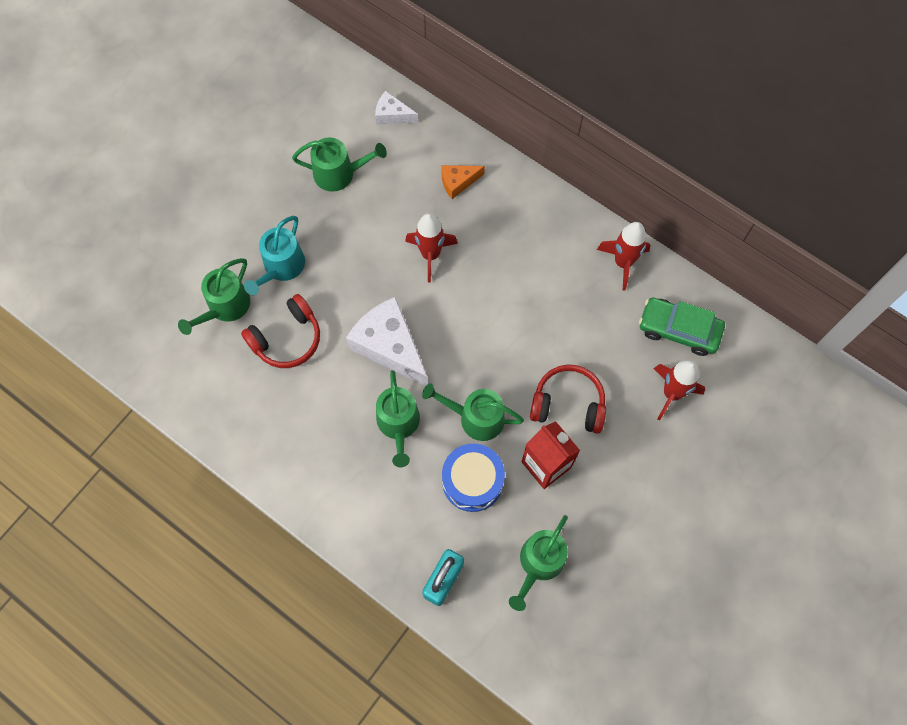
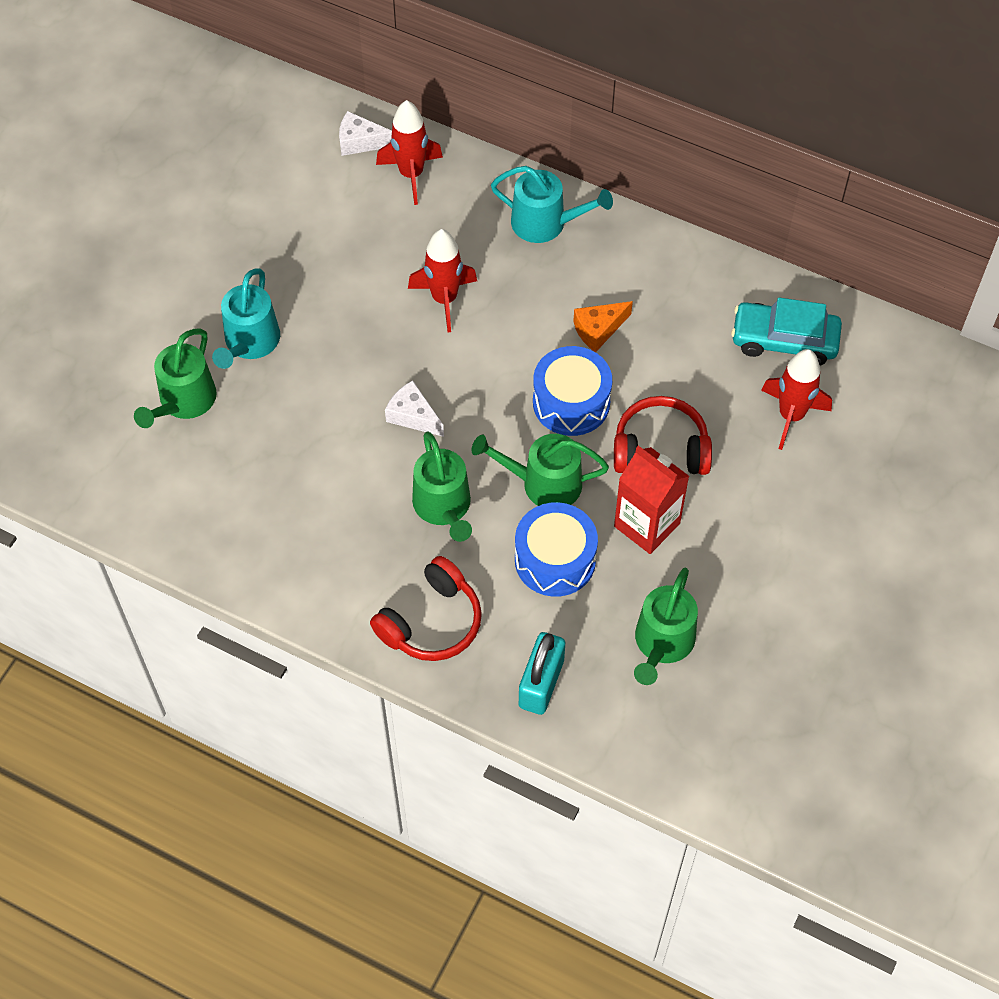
camera: 10 degrees left, 10 degrees down
(287, 339) = (274, 427): red headphones -> red headphones (431, 622)
(339, 173) = (304, 220): green watering can -> none
(390, 346) = (413, 416): white cheese -> white cheese, size x0.51
(458, 182) = (463, 209): orange cheese -> orange cheese (598, 330)
(508, 355) = (571, 402): none -> blue drum
(517, 204) = (545, 223): none -> turquoise watering can
(623, 262) = (696, 272): red rocket -> red rocket (411, 174)
(678, 330) = (784, 340): green car -> turquoise car

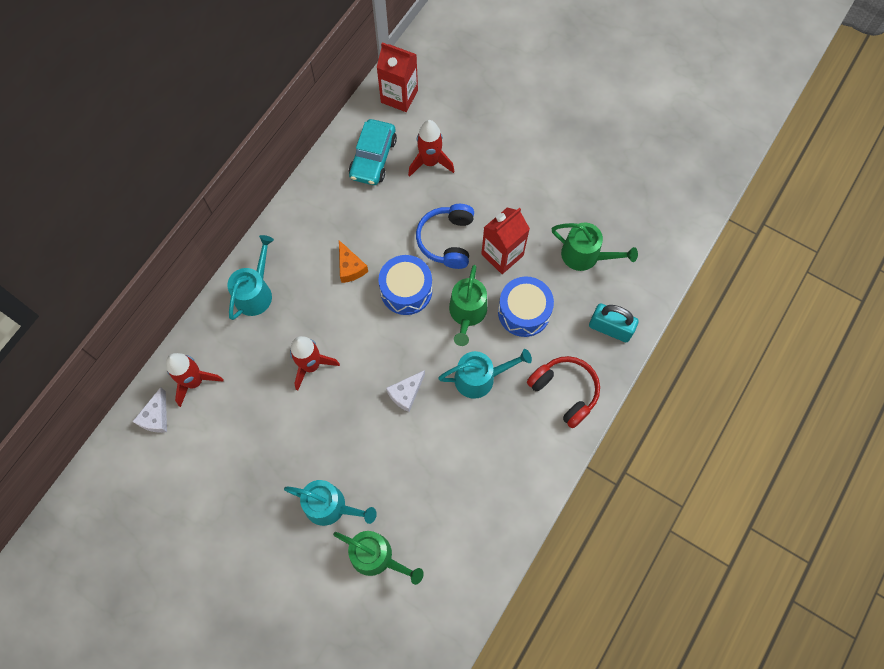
camera: 85 degrees left, 10 degrees up
(444, 507) = (479, 378): green watering can -> turquoise watering can
(660, 449) = (447, 240): red headphones -> blue headphones
(901, 364) = (399, 96): none -> red carton

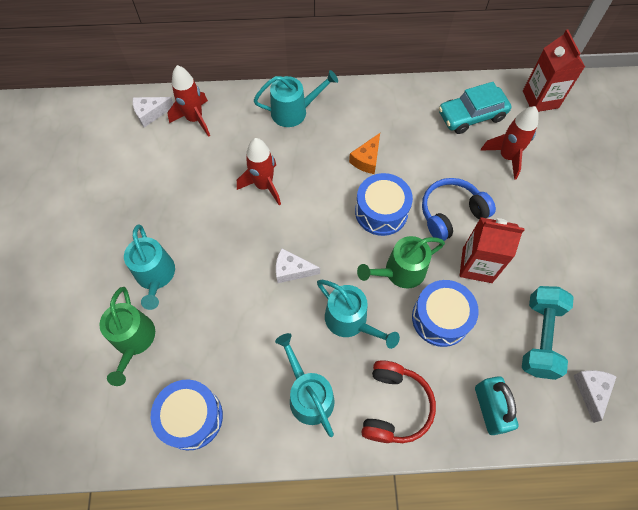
camera: 55 degrees right, 5 degrees down
(472, 546) = (191, 417): none -> blue drum
(515, 447) = (308, 395): none -> turquoise watering can
(585, 255) = (539, 337): green watering can -> turquoise dumbbell
(643, 253) = (591, 391): none -> white cheese

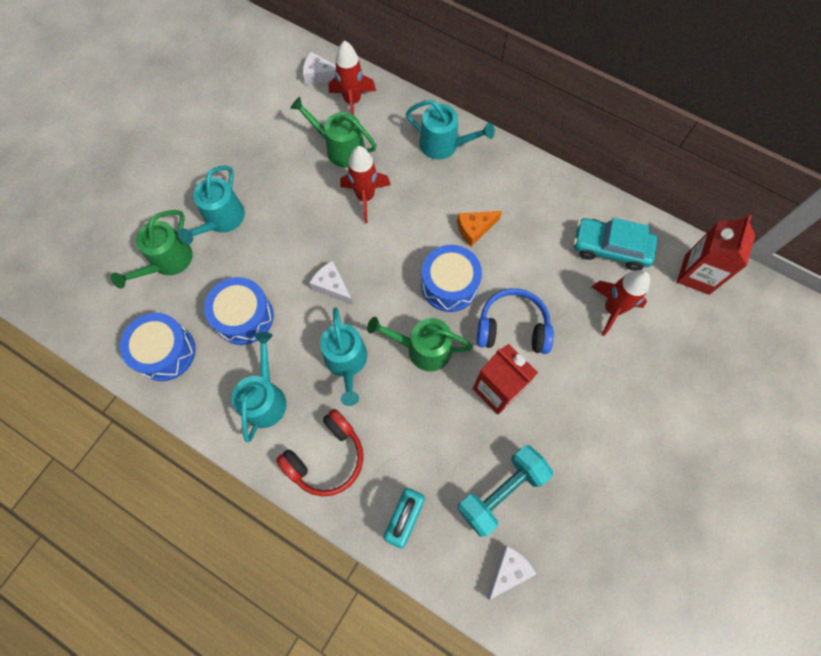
camera: 35 degrees right, 5 degrees up
(214, 160) = (341, 148): none -> green watering can
(440, 318) = (425, 413): blue drum -> blue drum (244, 317)

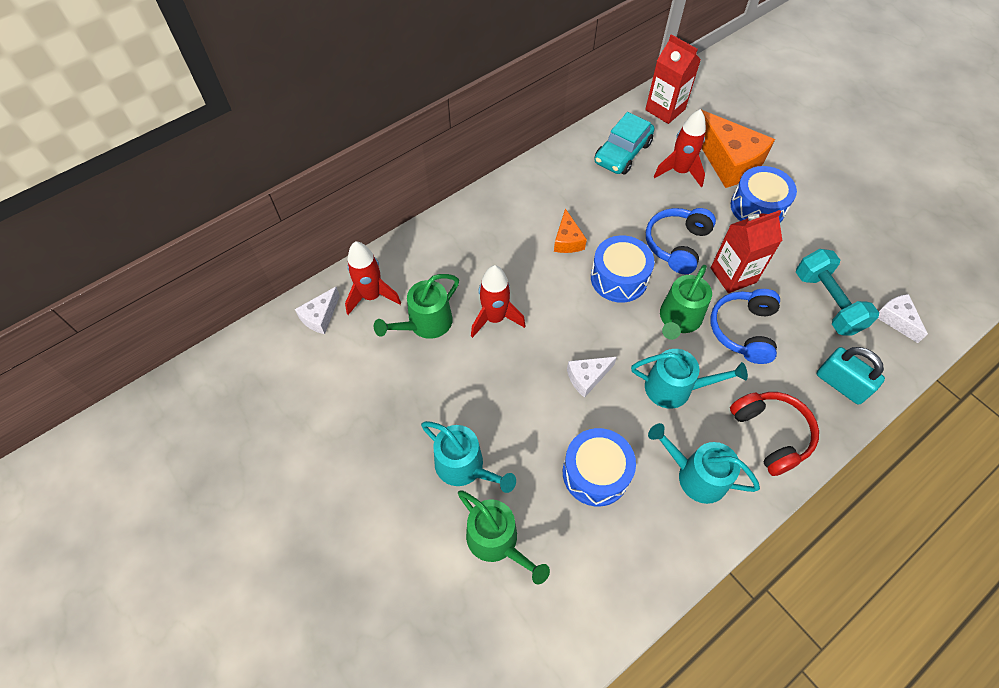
camera: 70 degrees left, 10 degrees down
(165, 352) = (614, 570): blue drum -> blue drum (757, 207)
(433, 412) = (743, 330): none -> blue headphones
(443, 145) = (463, 235): turquoise watering can -> none
(653, 355) = (728, 161): none -> orange cheese

